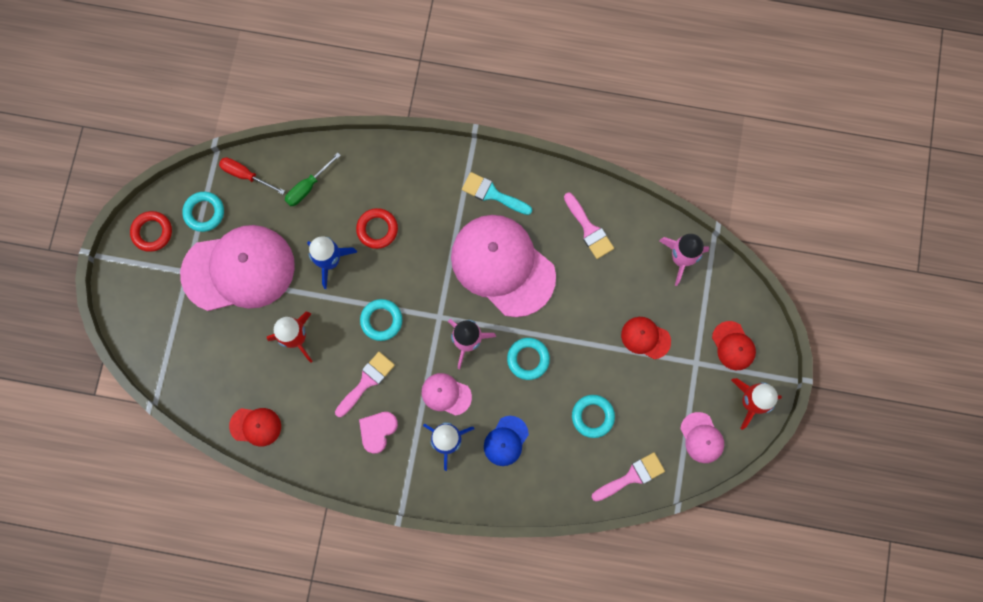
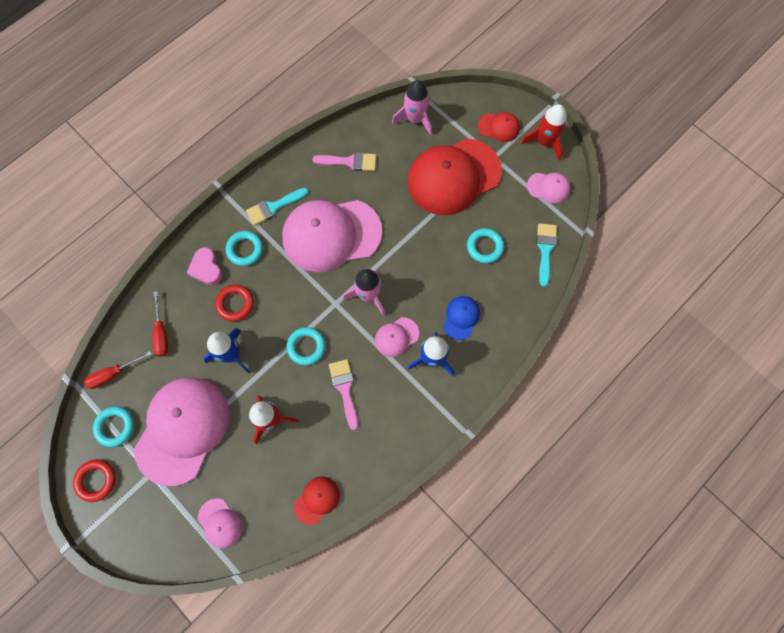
camera: 55 degrees left, 5 degrees down
(184, 359) = (220, 523): none -> pink cap
(308, 187) = (161, 333): green screwdriver -> red screwdriver
(378, 431) = (388, 406): pink heart -> pink heart (206, 268)
(506, 441) = (461, 317): blue cap -> blue cap turned 135 degrees counterclockwise
(528, 359) = (412, 263): turquoise ring -> turquoise ring (245, 249)
(632, 476) = (545, 249): pink brush -> turquoise brush
(645, 338) = (453, 177): red cap -> red cap, size x2.26

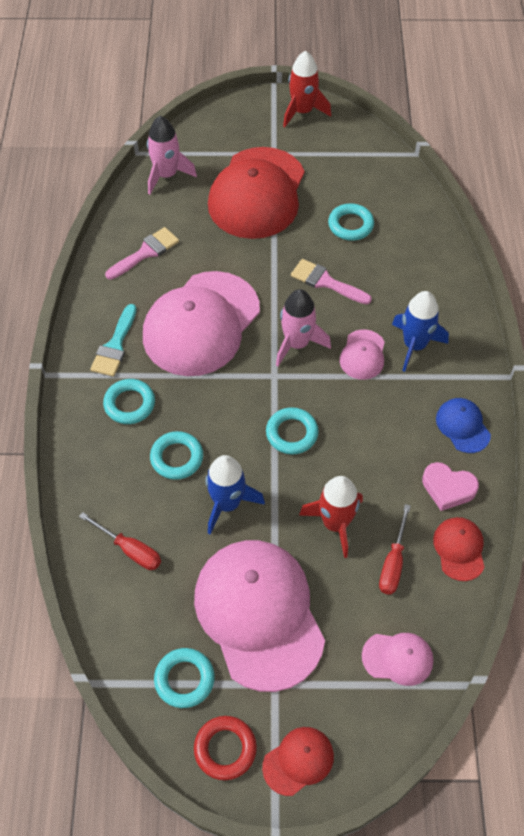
camera: 45 degrees left, 15 degrees down
(113, 374) = (122, 634): red screwdriver -> red screwdriver (393, 563)
(206, 268) = (109, 453): pink heart -> pink heart (448, 488)
(235, 304) = (177, 458): red ring -> turquoise ring
(344, 389) = (369, 436): pink brush -> pink brush (325, 282)
(461, 317) = (398, 293): blue cap -> blue cap (463, 426)
(499, 127) = (250, 128): red cap -> red cap (298, 761)
(545, 249) = (402, 188): turquoise brush -> none
(548, 187) = (347, 142): pink cap -> none

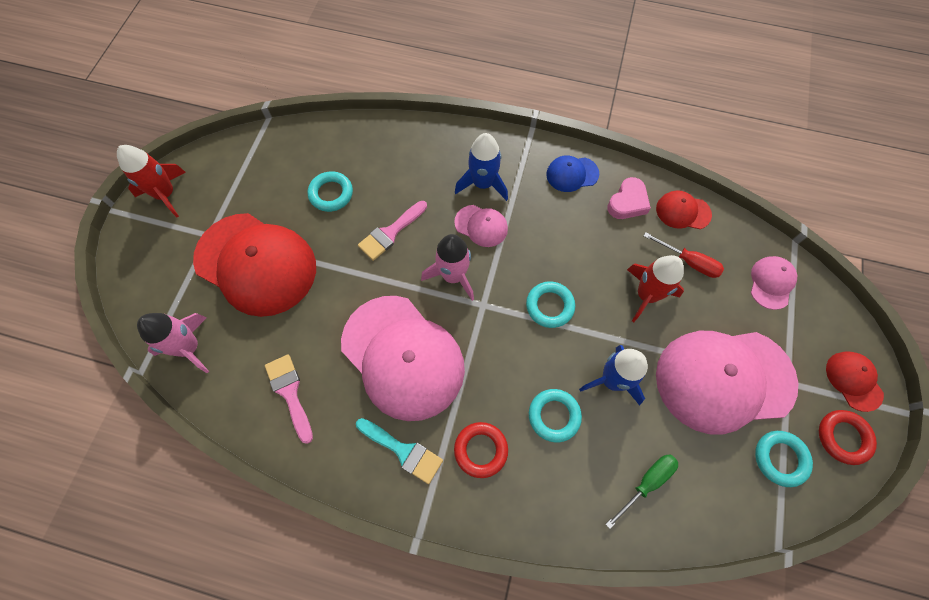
camera: 75 degrees left, 10 degrees up
(129, 404) = (480, 450): turquoise ring -> red ring
(130, 549) = (646, 483): red screwdriver -> green screwdriver

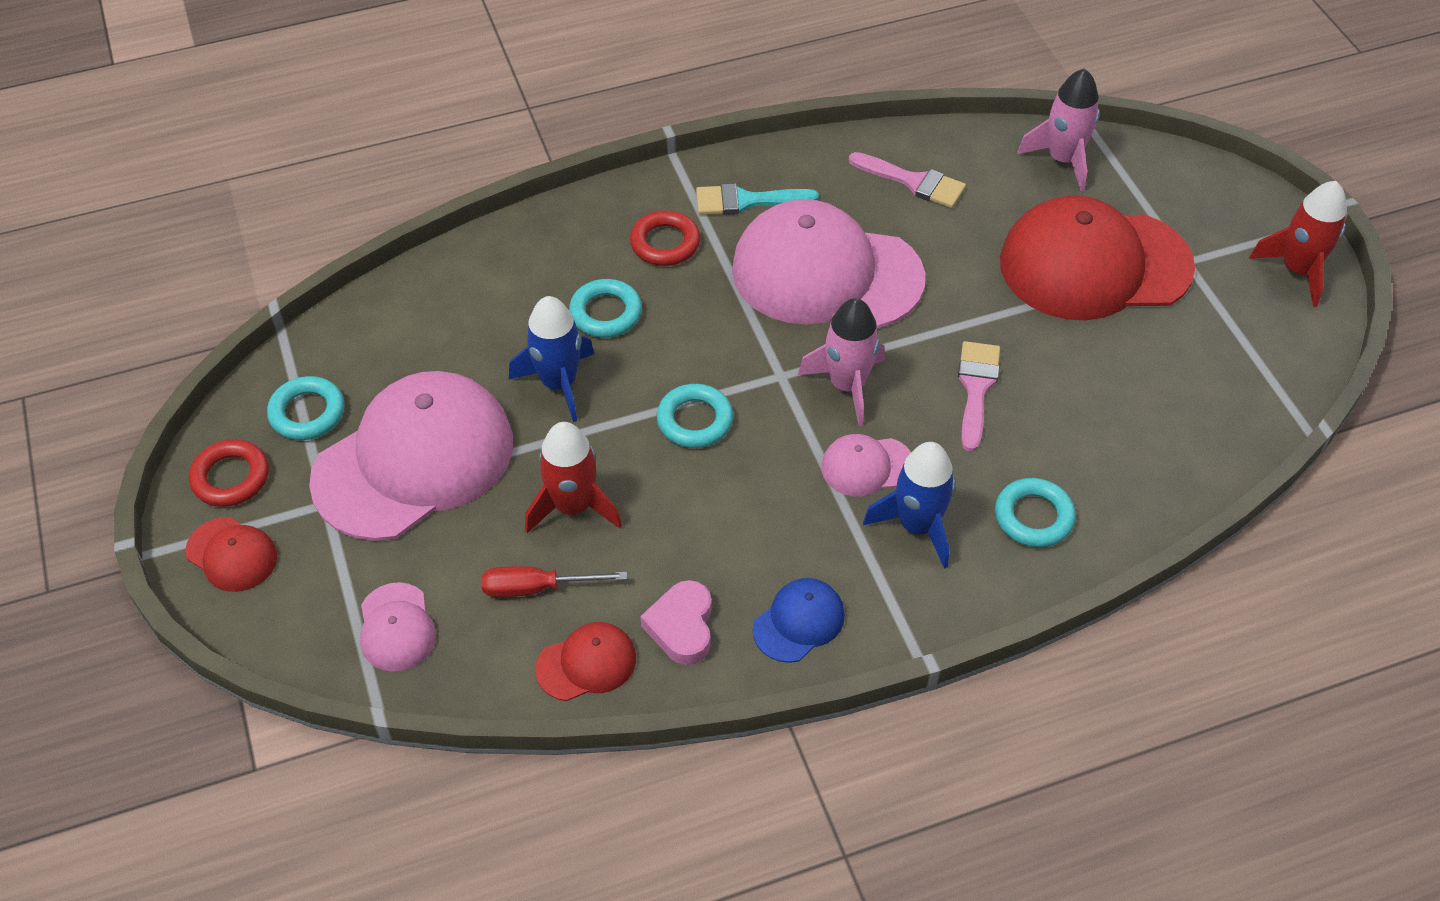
camera: 145 degrees right, 15 degrees down
(331, 194) = (1104, 389): turquoise ring -> turquoise ring (1033, 517)
(646, 483) = (460, 309): green screwdriver -> none

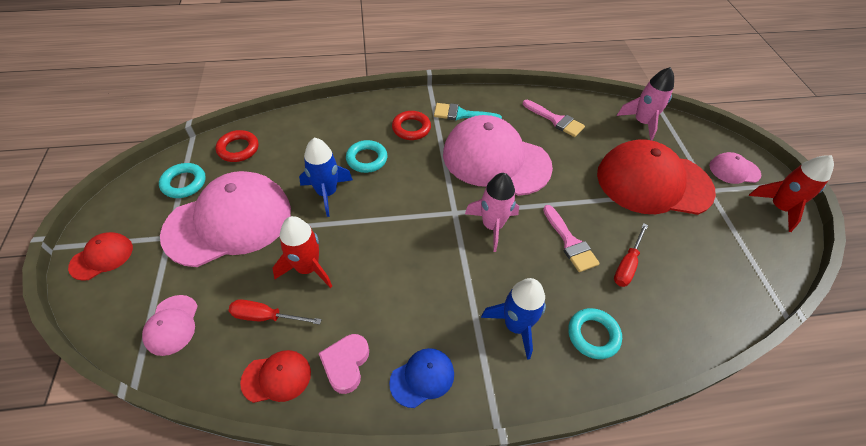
camera: 10 degrees right, 0 degrees up
(231, 477) = (125, 211): red ring -> red ring (238, 149)
(232, 554) = (102, 257): red cap -> red cap turned 90 degrees counterclockwise
(695, 420) = (396, 229): turquoise ring -> none
(867, 466) = (492, 279): pink cap -> pink cap (734, 170)
(976, 388) = (570, 242): pink brush -> pink brush turned 135 degrees clockwise
(1069, 406) = (627, 265): none -> red screwdriver

